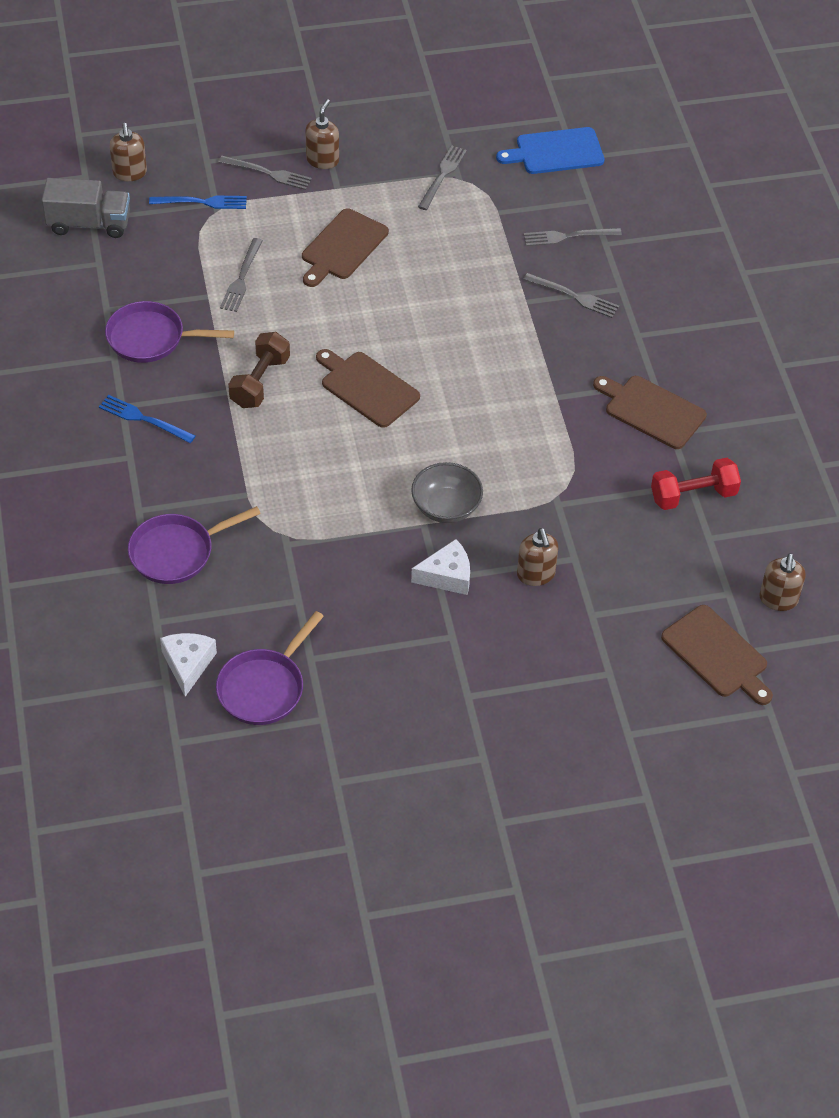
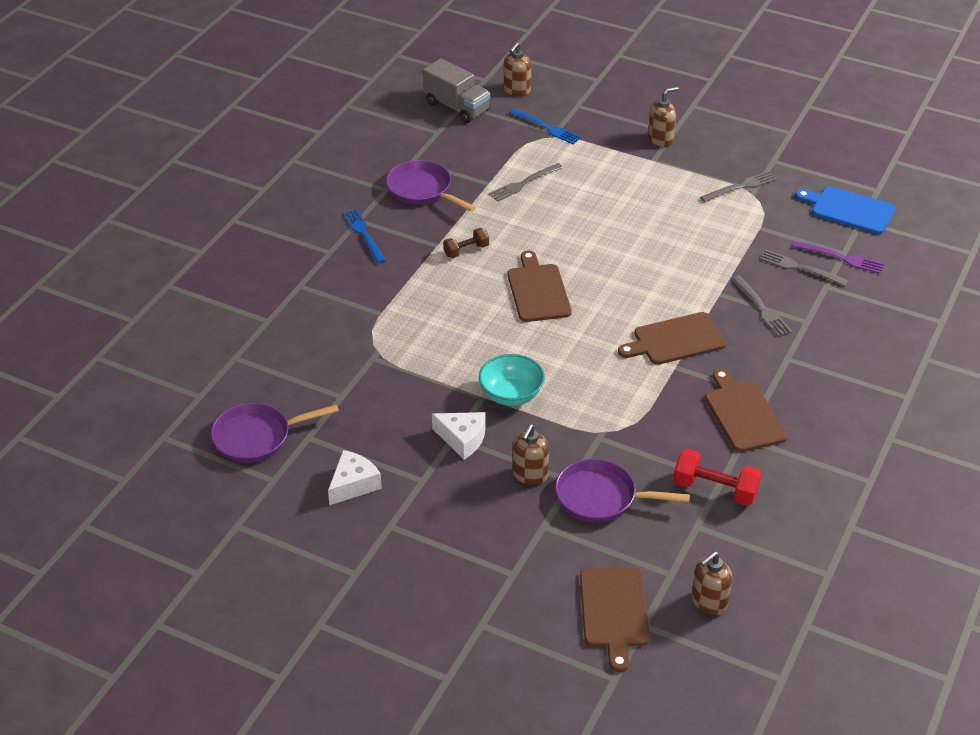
camera: 40 degrees right, 10 degrees down
(177, 552) = (295, 323): purple pan -> purple pan (601, 497)
(188, 664) = (224, 394): white cheese -> white cheese (353, 484)
(260, 382) = (466, 250): brown dumbbell -> brown dumbbell, size x0.63
(269, 173) = (613, 131): grey fork -> none
(342, 247) = (617, 197): brown cutting board -> brown cutting board (676, 340)
(446, 507) = (511, 395): grey bowl -> turquoise bowl
(594, 207) = (842, 258): none -> purple fork

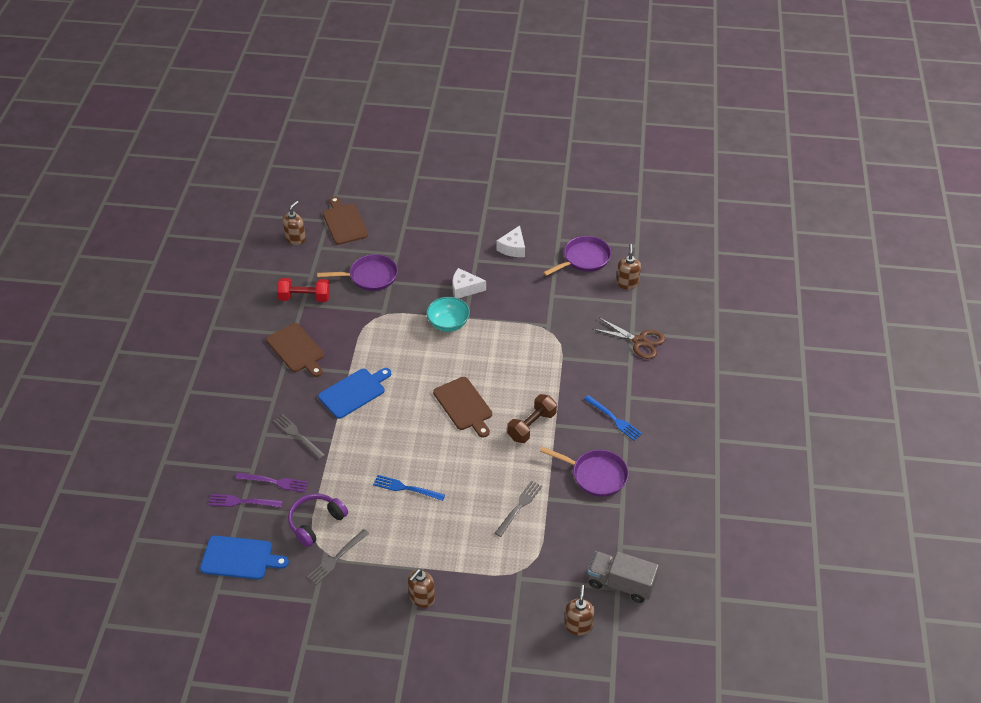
camera: 160 degrees right, 5 degrees up
(267, 307) = (639, 341): none -> brown scissors
(466, 250) = (531, 426): brown dumbbell -> brown dumbbell, size x1.58
(530, 475) = (416, 278): brown soap dispenser -> brown soap dispenser (627, 283)
(547, 128) = (528, 581): blue fork -> blue fork (405, 488)
(676, 340) = (354, 392): brown cutting board -> blue cutting board
(757, 220) = (316, 522): none -> purple headphones
(799, 267) = (275, 482): grey fork -> purple fork

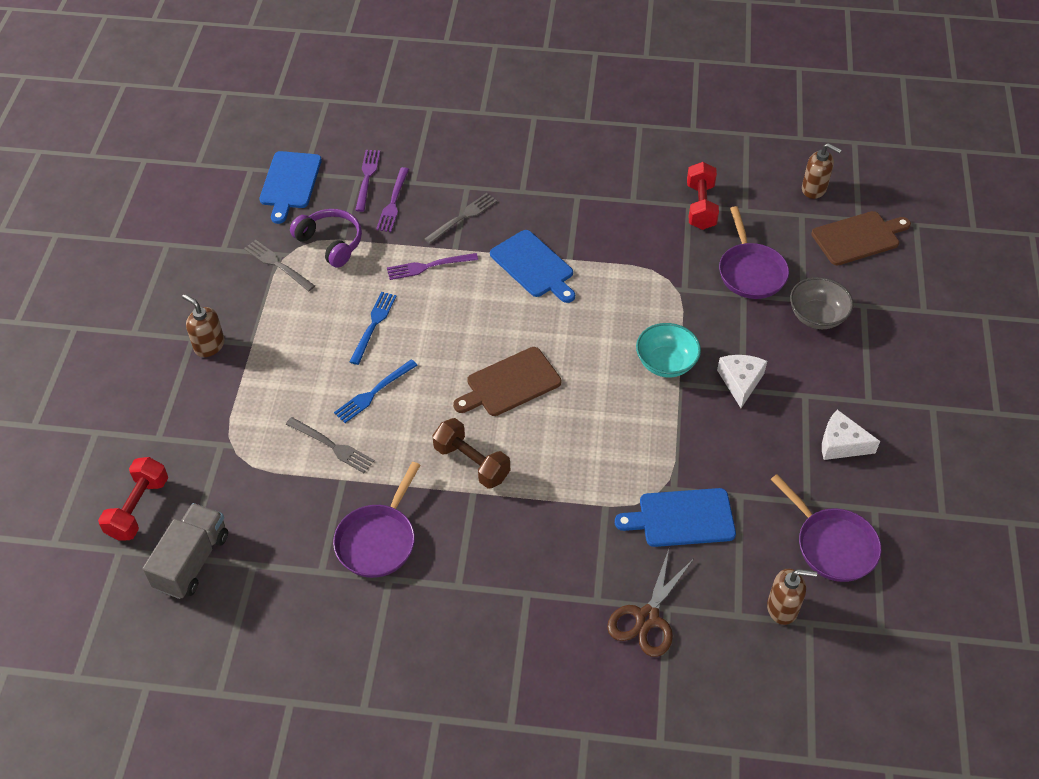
camera: 90 degrees right, 5 degrees up
(296, 349) = (606, 205): brown cutting board -> none
(348, 456) = (428, 266): none -> purple fork
(411, 249) = (817, 316): none -> grey bowl
(569, 322) = (682, 518): none -> blue cutting board
(578, 625) = (138, 508): brown soap dispenser -> red dumbbell
(614, 419) = (482, 571): blue fork -> blue fork (373, 393)

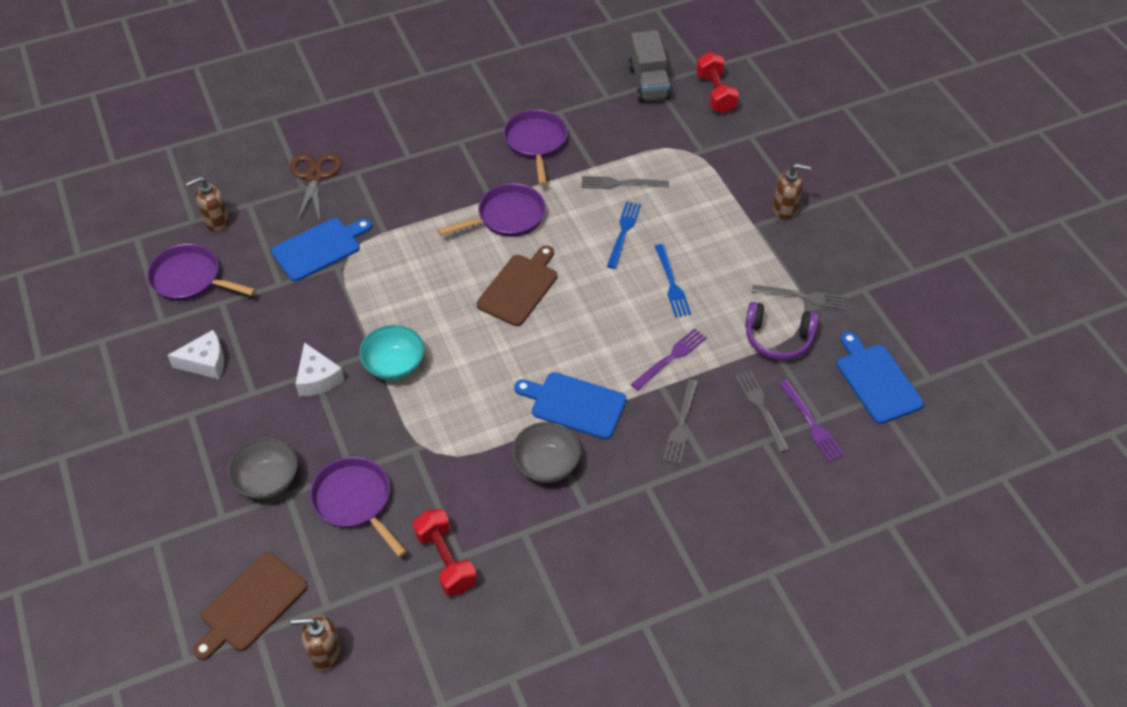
camera: 150 degrees right, 0 degrees up
(393, 203) = (760, 407): purple fork -> grey fork
(471, 463) = (507, 217): brown dumbbell -> purple pan
(586, 234) = (546, 465): none -> grey bowl

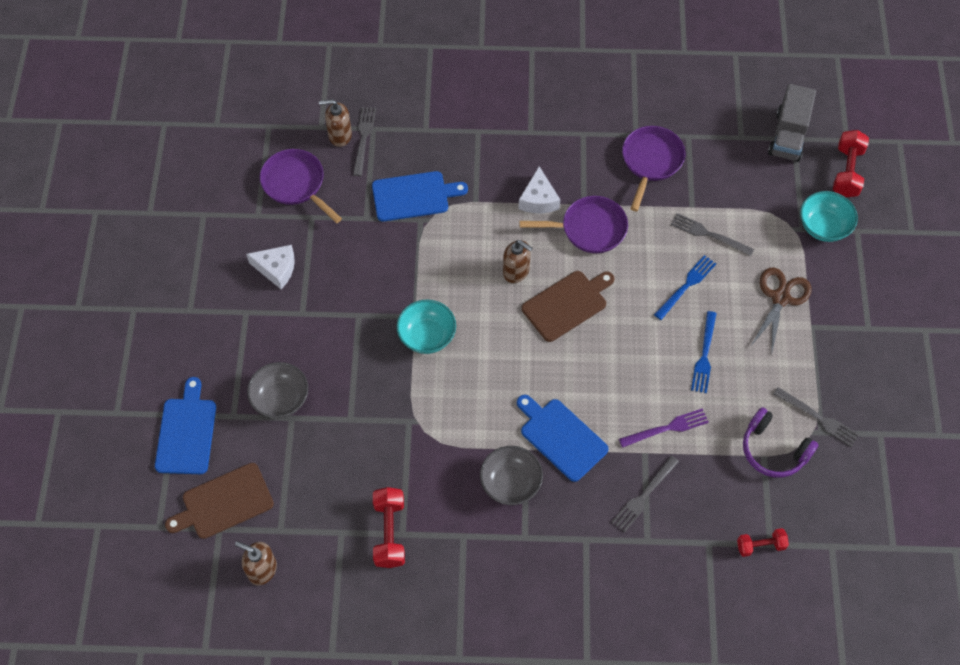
camera: 25 degrees right, 10 degrees up
(314, 176) = (440, 121): brown scissors -> brown scissors (780, 298)
(317, 378) = (359, 322): white cheese -> white cheese (538, 199)
(355, 501) = (341, 448): purple pan -> none
(719, 142) = (823, 226): none -> turquoise bowl
(760, 407) = (722, 510): grey fork -> grey fork (364, 138)
(785, 209) = (849, 321): brown soap dispenser -> brown soap dispenser (516, 271)
(812, 424) = (760, 545): purple fork -> red dumbbell
(877, 381) = (842, 530): blue cutting board -> blue cutting board (186, 432)

